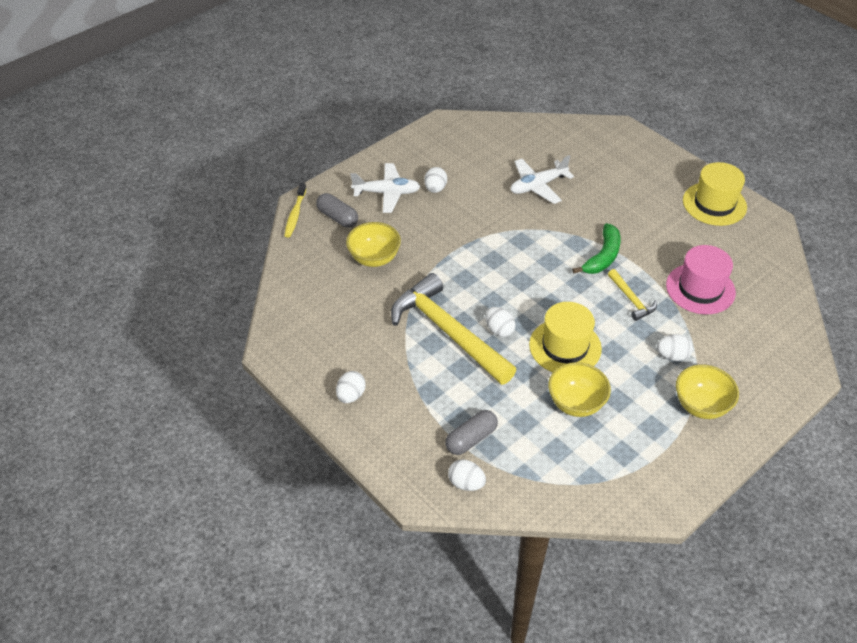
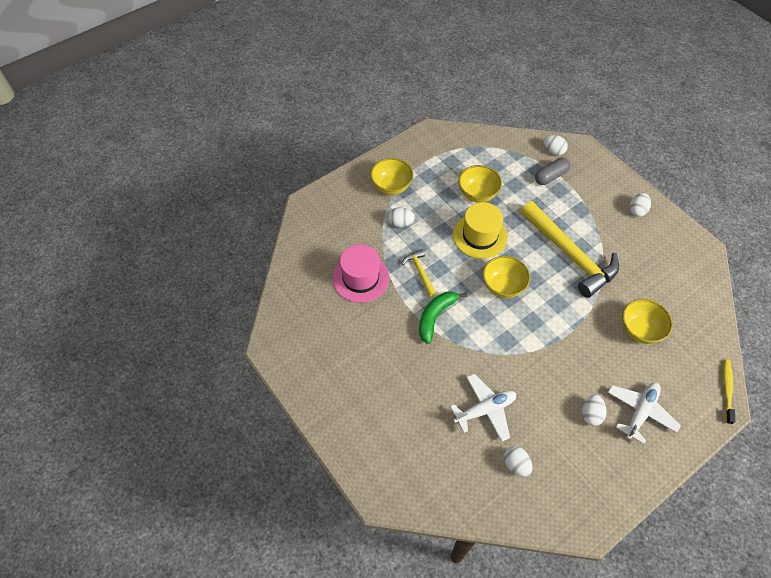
camera: 175 degrees left, 10 degrees up
(337, 217) = (684, 382): grey capsule -> none
(387, 193) = (640, 412): white plane -> white plane turned 120 degrees clockwise
(499, 330) = (529, 253): white egg -> white egg (516, 465)
(530, 291) = (503, 286): none -> yellow bowl
(714, 204) = (315, 371): yellow hat -> none

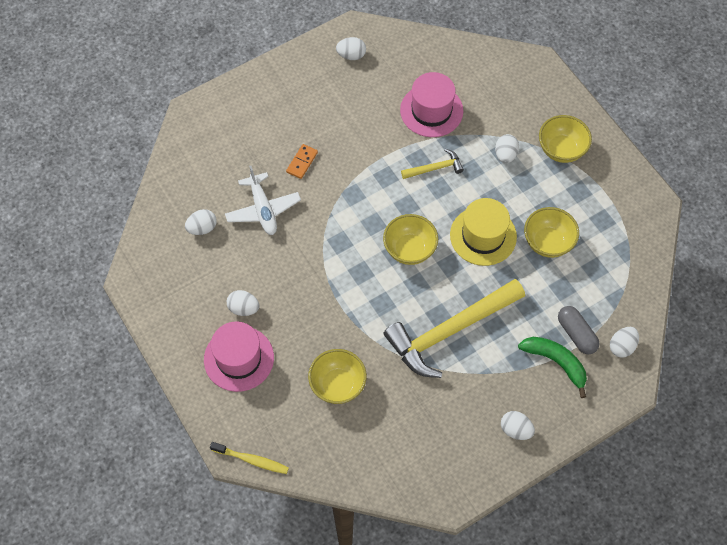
camera: 95 degrees right, 5 degrees up
(302, 348) = (351, 55): none -> white egg
(428, 380) = (302, 162): none -> orange domino
(435, 317) = (376, 177): green banana -> green banana (556, 362)
(640, 412) = (239, 358): white plane -> pink hat

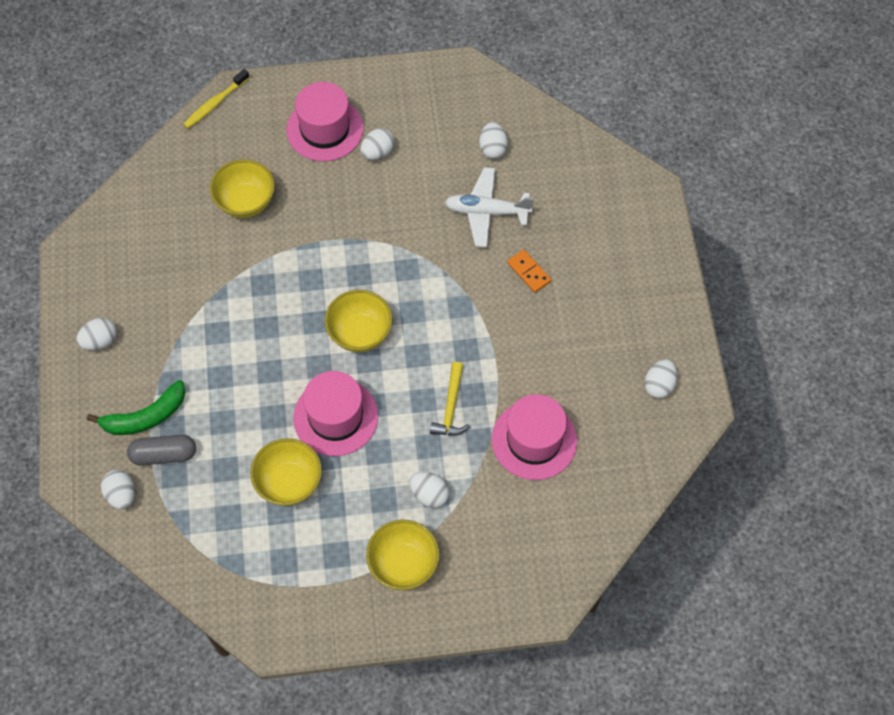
camera: 115 degrees right, 0 degrees up
(450, 331) = (242, 329): yellow hammer -> none
(483, 236) = (335, 417): yellow hat -> pink hat

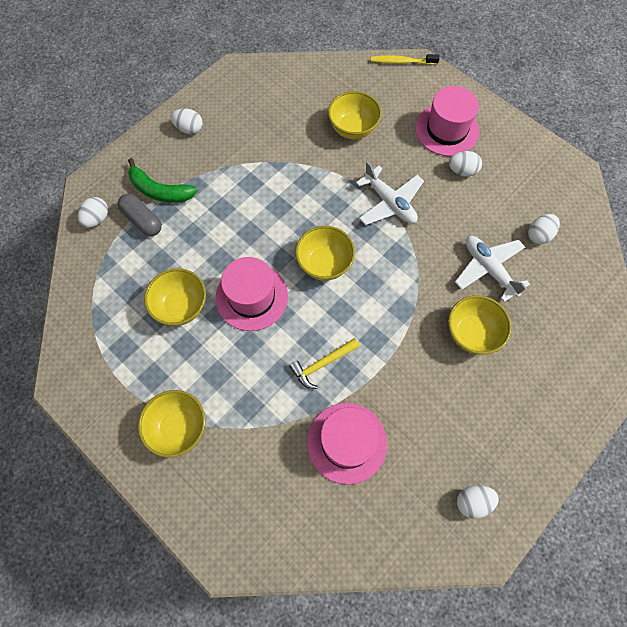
camera: 50 degrees right, 5 degrees up
(351, 234) = (389, 203): none -> white plane
(429, 494) = (244, 403): white egg -> none
(529, 272) = (471, 333): orange domino -> yellow bowl

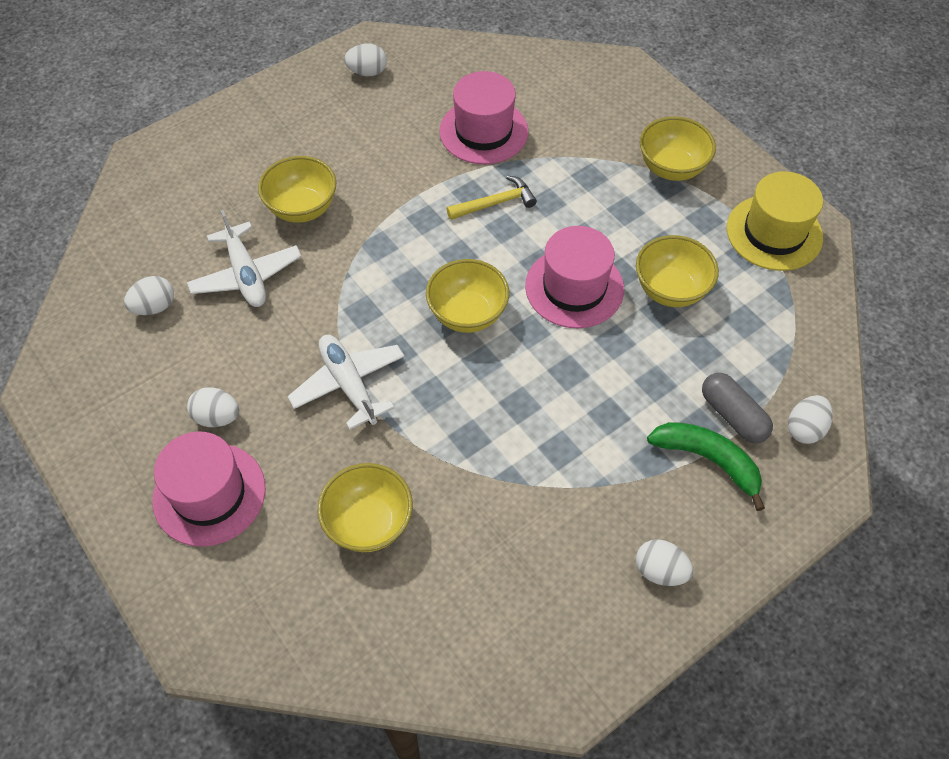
camera: 170 degrees left, 10 degrees down
(97, 372) = (774, 233): none -> yellow hat
(401, 62) = (231, 658): yellow toothbrush -> none

